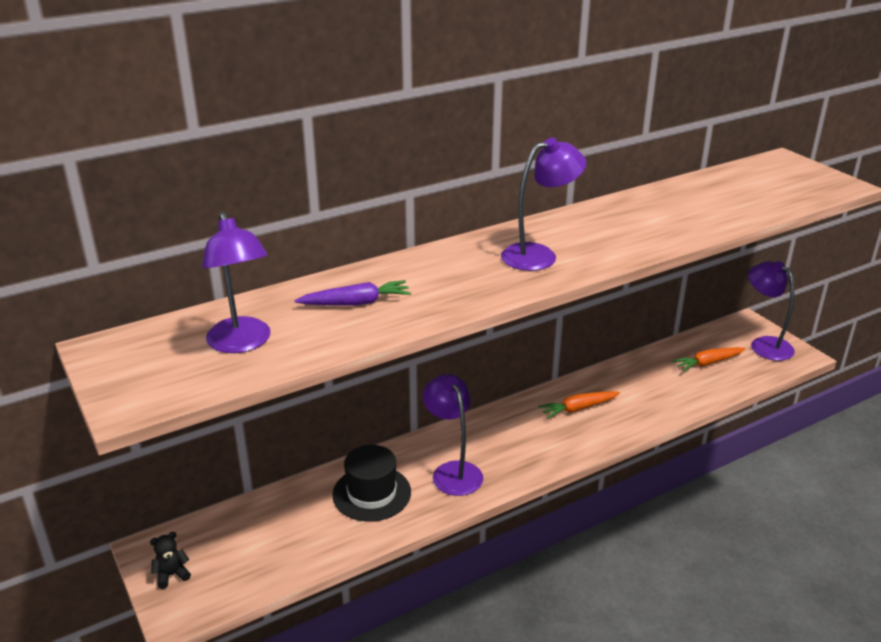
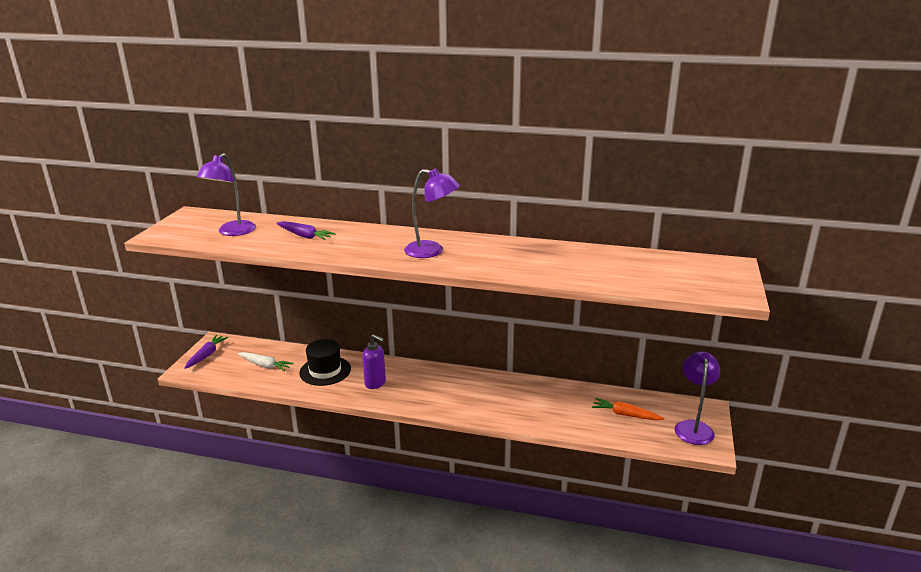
camera: 45 degrees right, 5 degrees down
(172, 575) = (206, 355): black teddy bear -> purple carrot
(283, 535) = (265, 365): none -> white carrot
(453, 471) = (375, 383): purple lamp -> purple soap dispenser
(578, 409) = (493, 392): orange carrot -> none

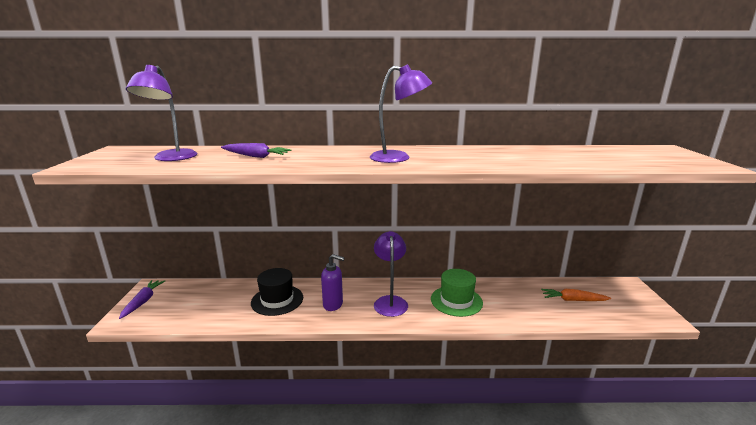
camera: 15 degrees left, 5 degrees down
(265, 365) = (211, 303): white carrot -> none
(499, 397) = (456, 301): none -> green hat
(693, 427) = (634, 302): purple lamp -> purple lamp (390, 301)

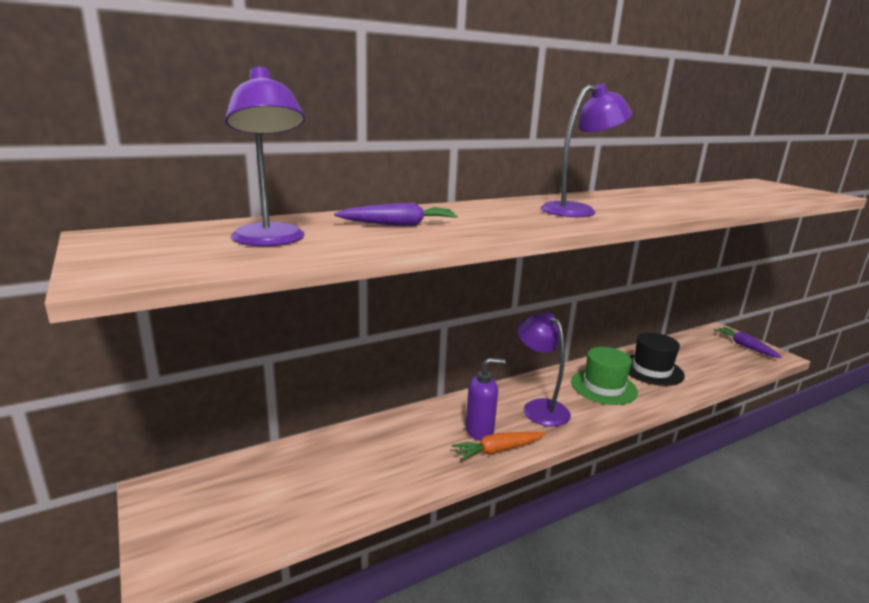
camera: 30 degrees left, 0 degrees up
(143, 302) = (174, 520): purple carrot -> purple carrot (745, 346)
(277, 300) = (399, 447): black hat -> black hat (651, 370)
(573, 300) = (698, 357): orange carrot -> orange carrot (498, 450)

